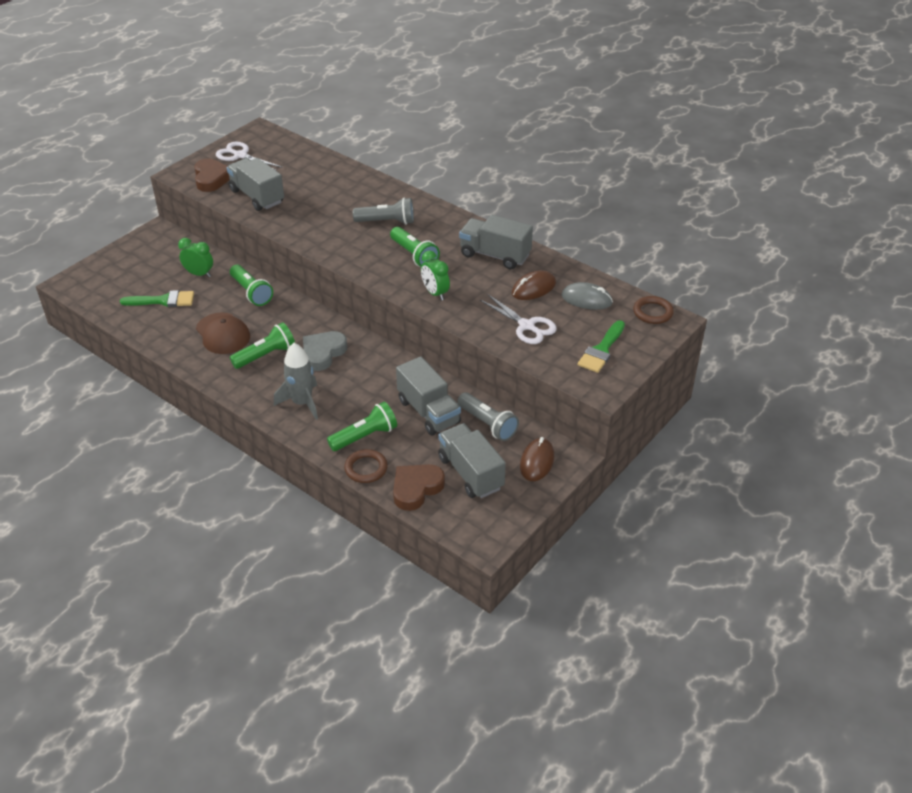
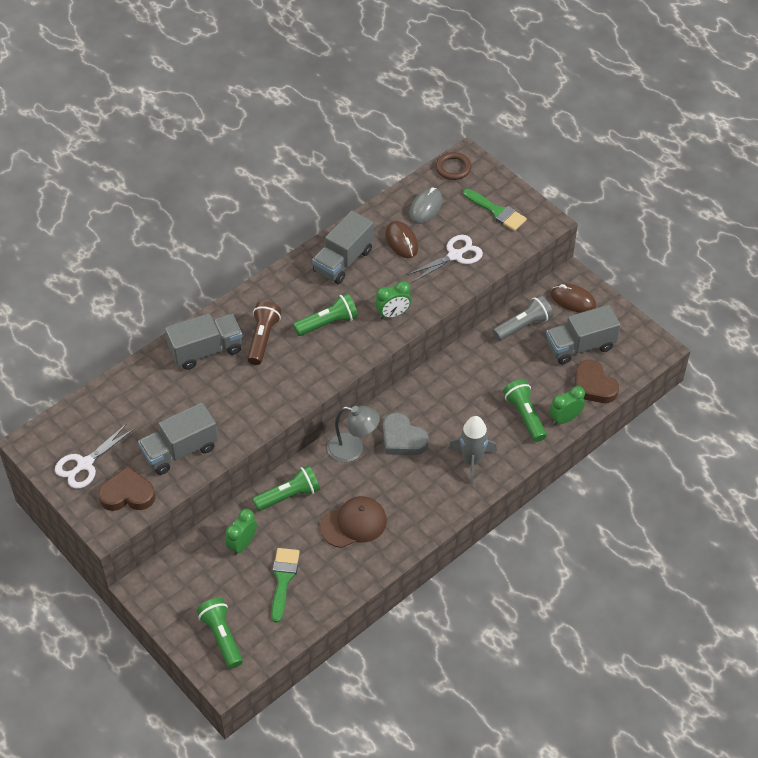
camera: 80 degrees left, 10 degrees up
(266, 355) = (396, 487): green flashlight -> green flashlight (222, 637)
(306, 323) = (353, 449): none -> grey lamp
(366, 468) = (565, 419): brown ring -> green clock
(387, 222) = (263, 338): grey flashlight -> brown flashlight
(428, 412) = (500, 365): grey truck -> grey truck (206, 350)

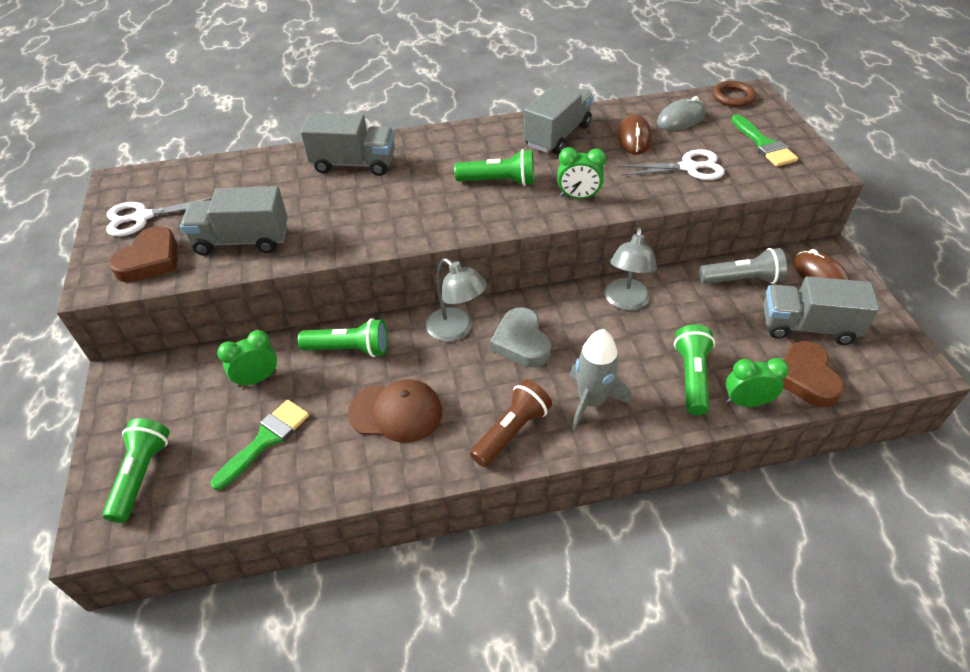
camera: 30 degrees right, 5 degrees down
(127, 494) = (150, 260): brown heart -> brown heart turned 90 degrees clockwise
(263, 338) = (419, 172): brown flashlight -> brown flashlight (511, 431)
(343, 261) = (557, 135): grey truck -> grey truck turned 150 degrees clockwise
(454, 377) = (625, 302): none -> grey lamp

